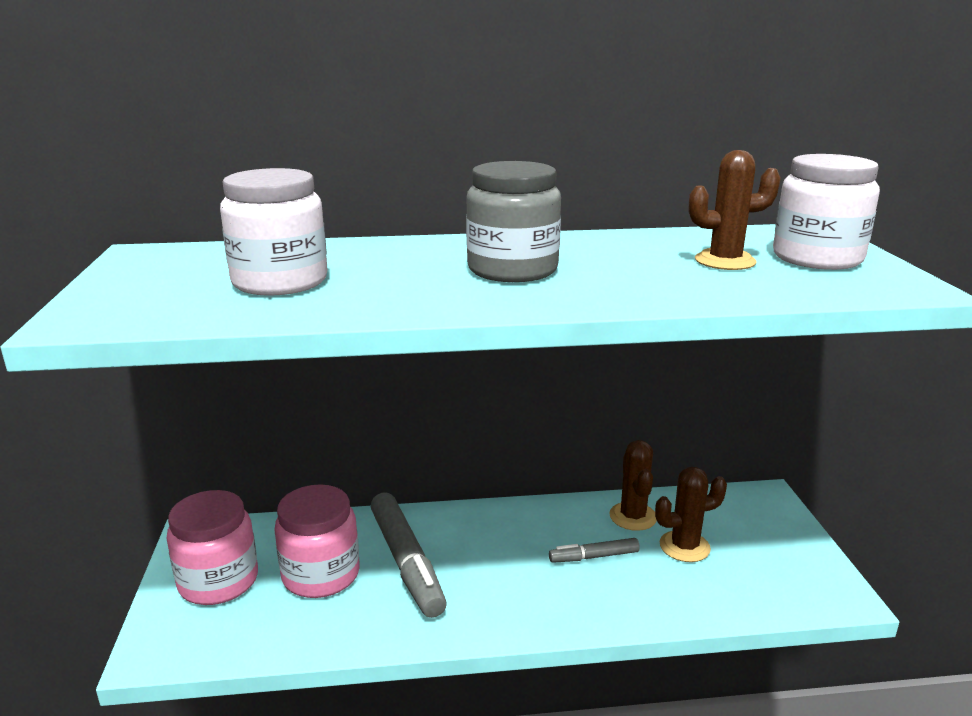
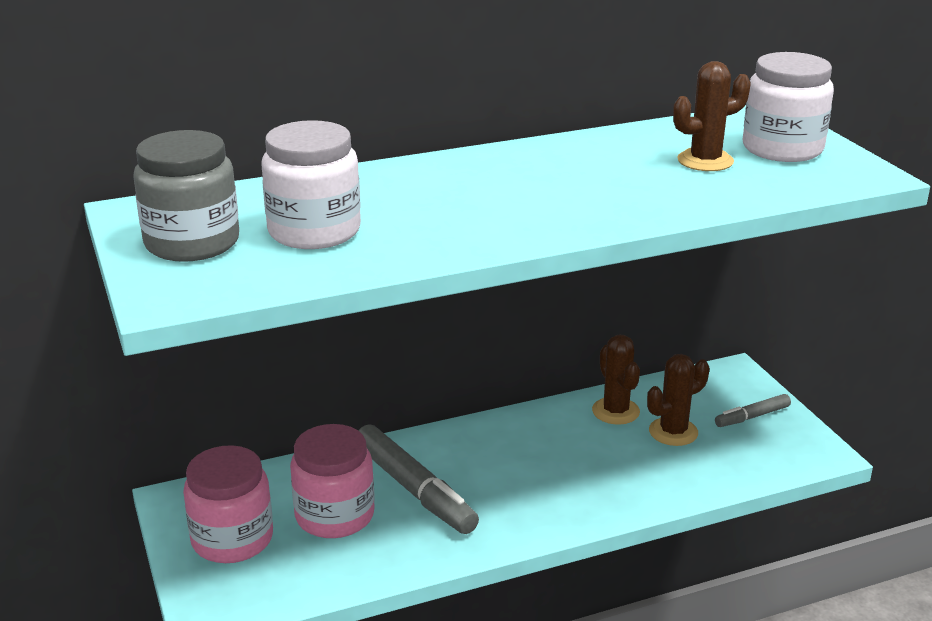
camera: 15 degrees left, 5 degrees up
(512, 270) = (522, 192): grey jar -> grey jar (192, 243)
(594, 557) = (593, 455): grey marker -> grey marker (752, 417)

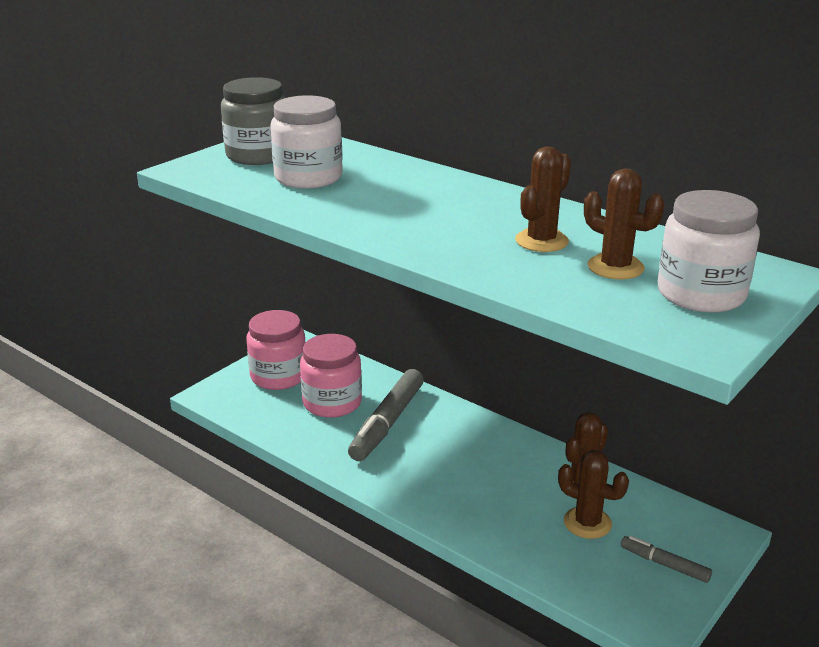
camera: 60 degrees right, 0 degrees up
(621, 171) = (541, 241): none -> brown cactus

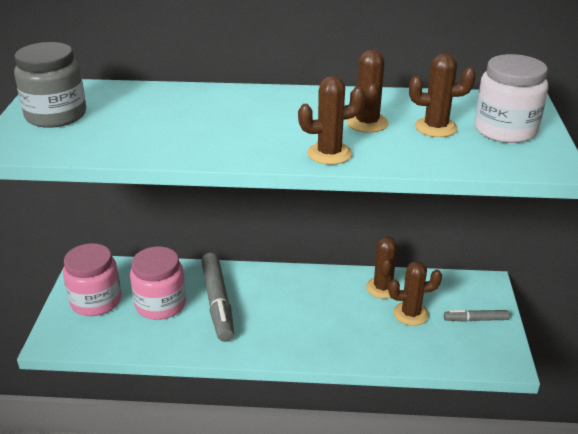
camera: 35 degrees left, 5 degrees up
(308, 178) = (129, 123): white jar -> none
(455, 256) = (329, 154): none -> brown cactus

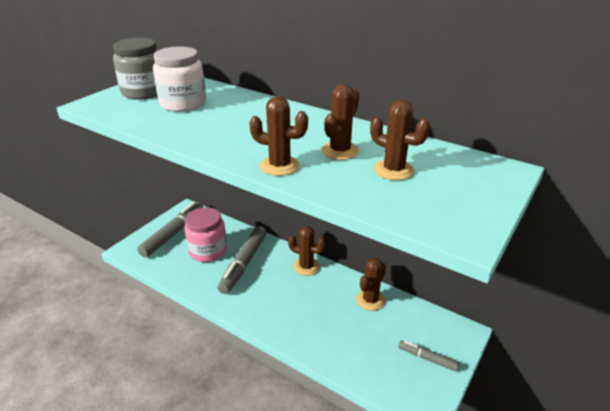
camera: 30 degrees right, 0 degrees up
(96, 301) = (173, 234): pink jar -> grey marker
(411, 314) = (375, 330): brown cactus -> brown cactus (306, 266)
(505, 130) = (456, 190): white jar -> white jar (183, 103)

